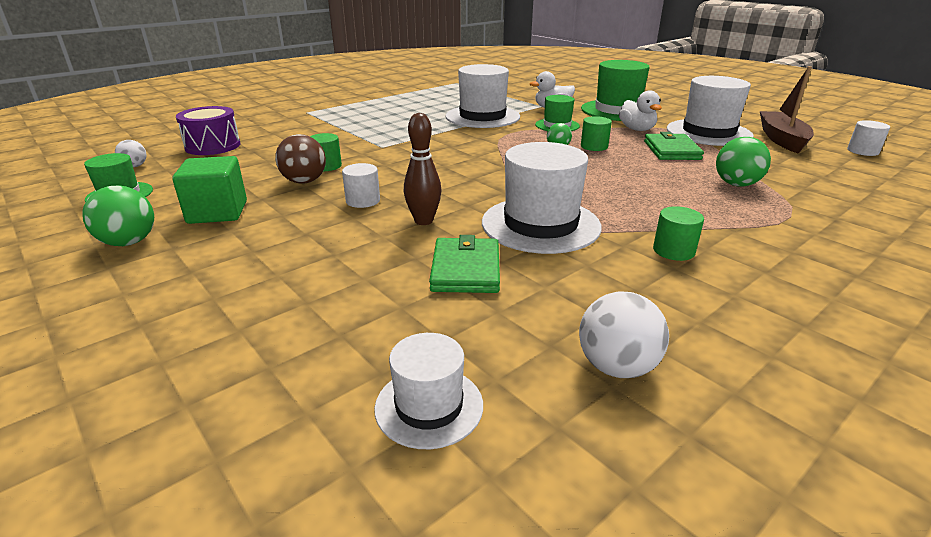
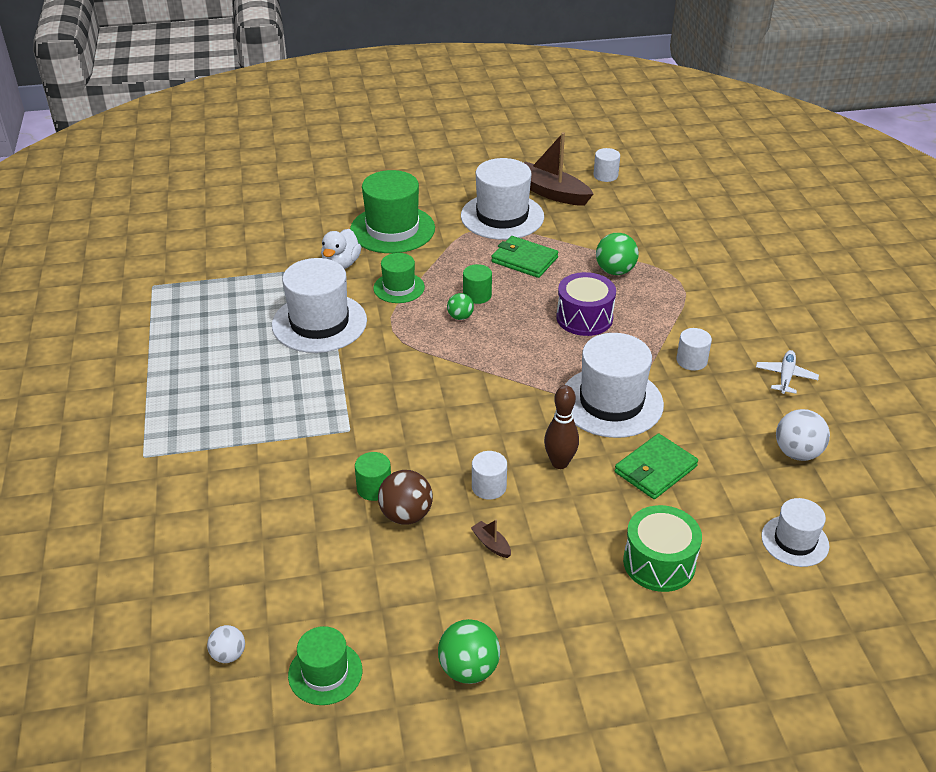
camera: 60 degrees left, 10 degrees up
(213, 146) = (212, 571): purple drum -> purple drum (584, 318)
(217, 212) = (440, 595): green cube -> none
(291, 217) = (491, 544): none -> brown boat
(316, 305) = (659, 562): none -> green drum
(466, 269) = (655, 469): green wallet -> green wallet turned 75 degrees counterclockwise
(637, 129) = (457, 248): white duck -> none
(673, 251) = (691, 361): green cylinder -> white cylinder
(758, 321) = (785, 376): none -> white plane

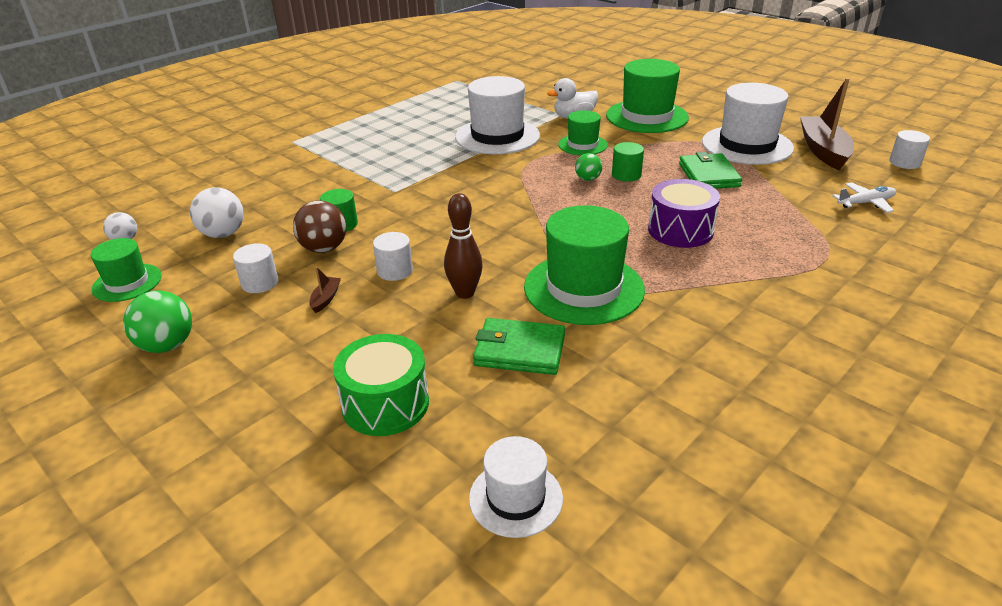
camera: 55 degrees right, 5 degrees down
(611, 402) = (584, 288): white hat -> green hat
(615, 271) = (775, 219): green ball -> none
(691, 361) = (716, 311): white cylinder -> white cylinder (260, 283)
(785, 376) = (793, 385): white plane -> white plane (866, 203)
(797, 453) = (672, 444): white ball -> white ball (223, 234)

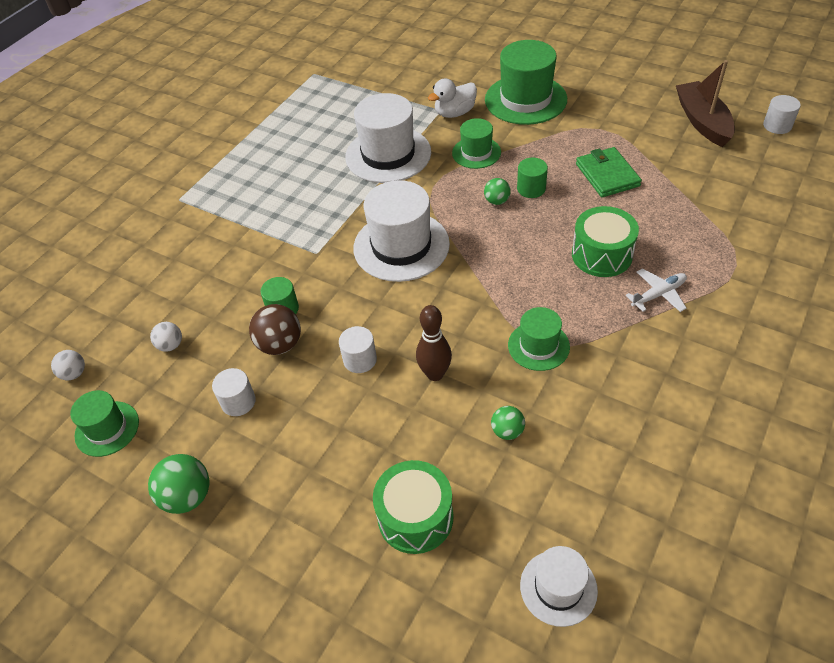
camera: 10 degrees left, 15 degrees up
(223, 234) = (171, 345): white ball -> white ball, size x0.60
(325, 299) = (310, 408): brown boat -> none
(519, 350) = (507, 431): green wallet -> green ball
(584, 288) = (538, 346): green hat -> green hat, size x0.56
(680, 230) = (602, 255): purple drum -> green drum
(747, 145) = (631, 126): white hat -> white hat (401, 246)
(866, 203) = (754, 187): white plane -> white plane (658, 294)

